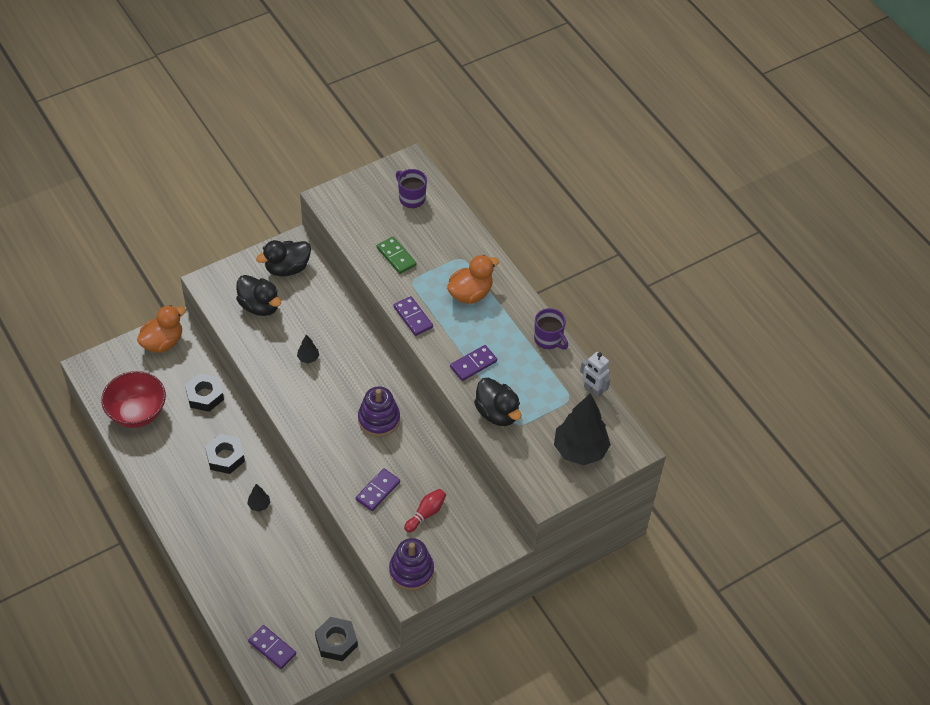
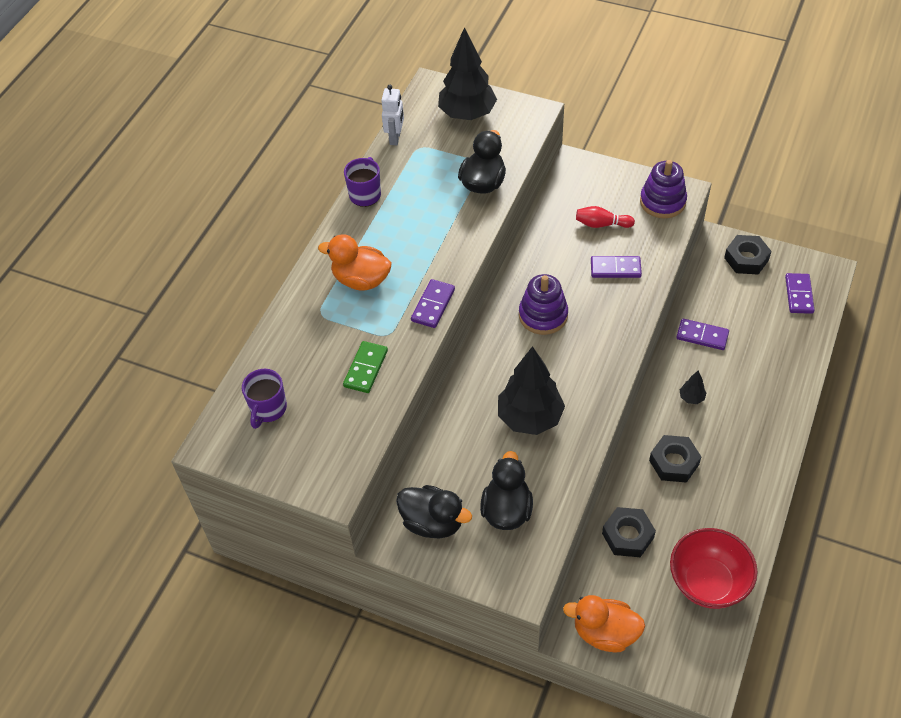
camera: 120 degrees left, 0 degrees up
(308, 358) = (530, 418): black tree -> black tree, size x2.34
(473, 364) = (445, 228): purple domino -> purple domino (702, 336)

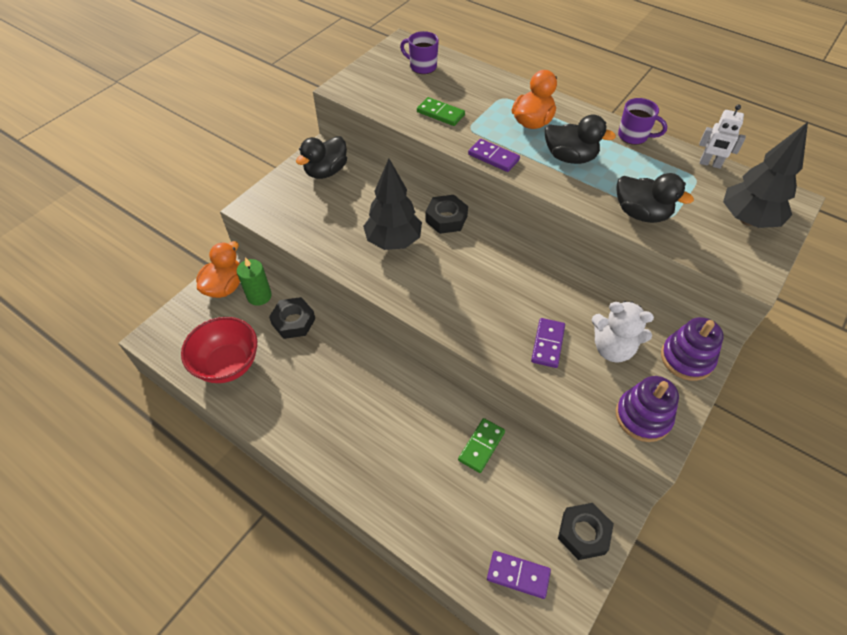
camera: 100 degrees right, 0 degrees up
(506, 510) = (316, 211): black duck -> black duck (570, 157)
(543, 315) = (500, 273): purple stacking toy -> purple stacking toy (686, 358)
(602, 224) = (612, 348): red bowling pin -> white teddy bear
(605, 586) = (259, 296): none -> green candle
(674, 462) = (346, 375): black nut -> black nut (446, 218)
(691, 398) = (409, 411): black tree -> none
(702, 336) = (481, 446): purple domino -> green domino

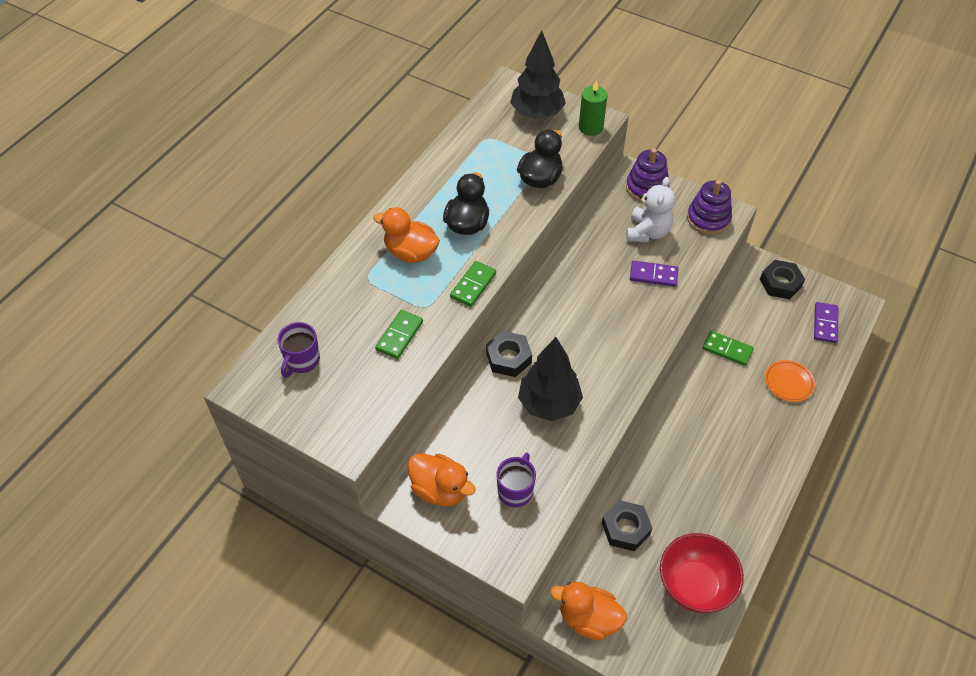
camera: 95 degrees left, 0 degrees up
(259, 296) = (596, 574): green candle -> green candle (590, 127)
(326, 171) = (440, 489): black duck -> orange duck
(432, 503) = (788, 382): none -> orange plate
(493, 157) = (473, 285): purple domino -> green domino
(633, 136) = (429, 175): purple mug -> purple mug (515, 490)
(710, 164) = (466, 127): white robot -> none

